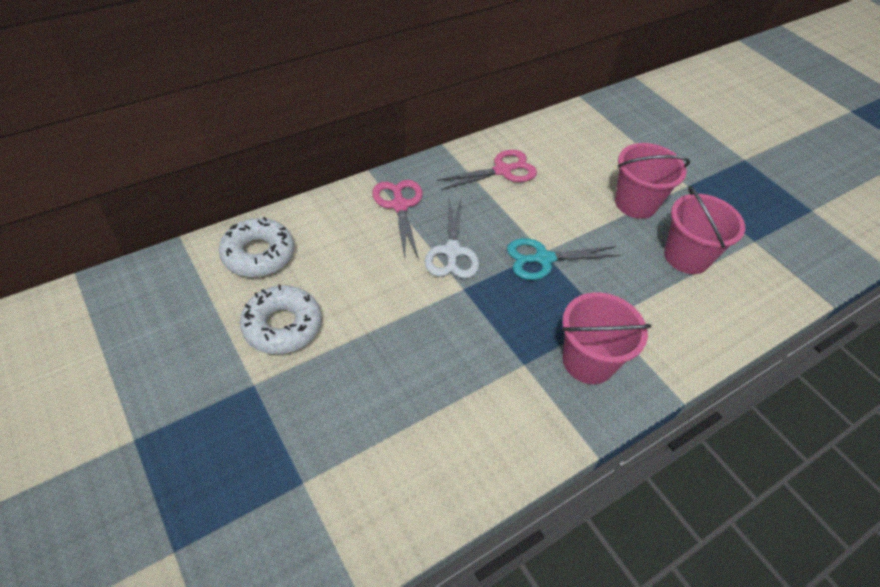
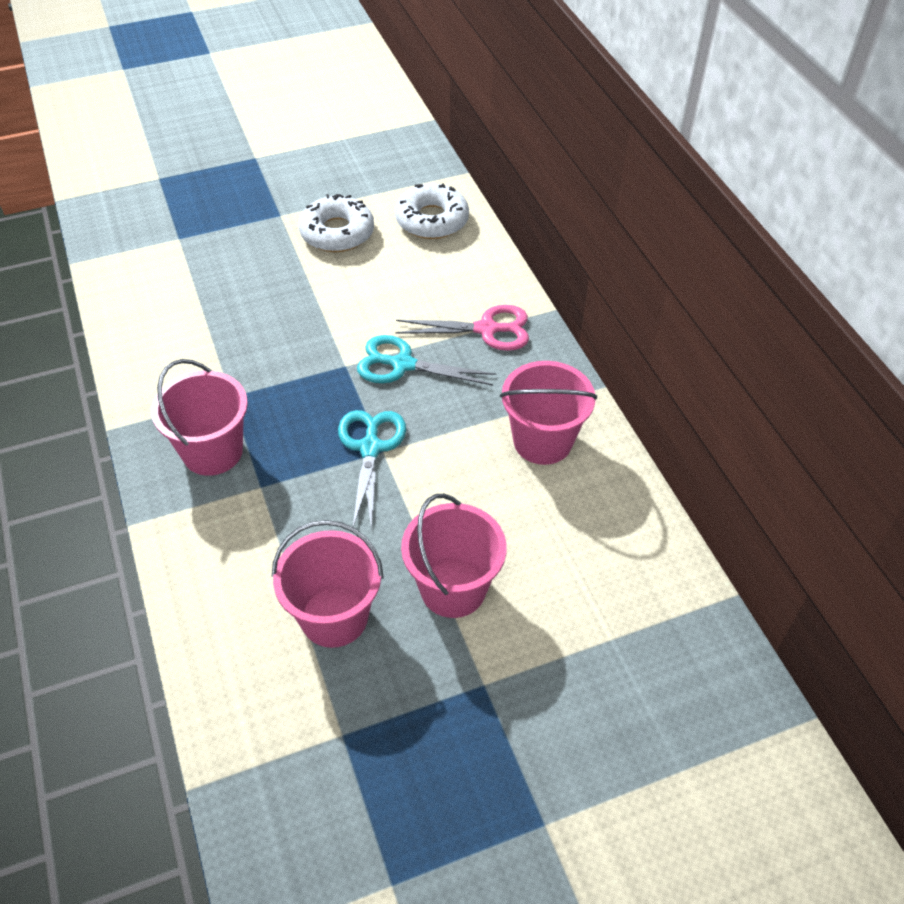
camera: 105 degrees right, 0 degrees up
(452, 251) = (402, 364): white scissors -> turquoise scissors
(502, 170) = (542, 441): pink scissors -> pink bucket

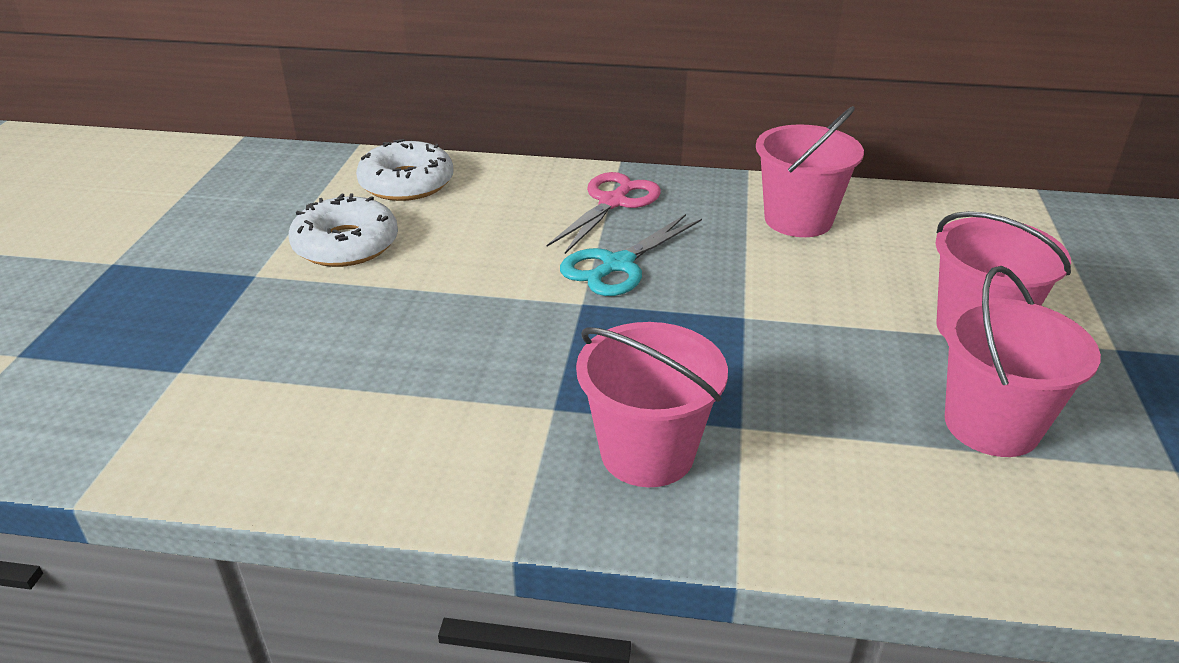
camera: 60 degrees left, 15 degrees down
(370, 448) = (733, 323): turquoise scissors -> none

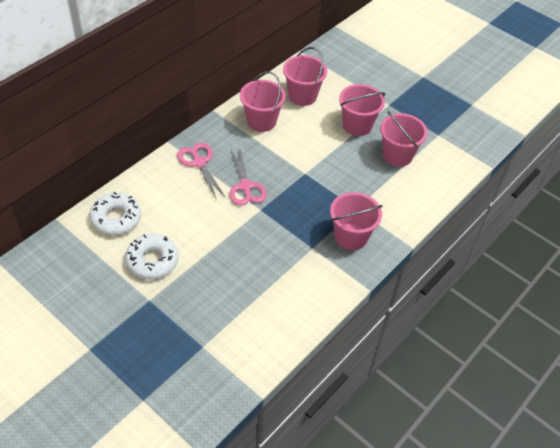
camera: 60 degrees left, 15 degrees up
(617, 265) = (245, 186): turquoise scissors -> pink scissors
(935, 235) = (302, 96): none -> pink bucket

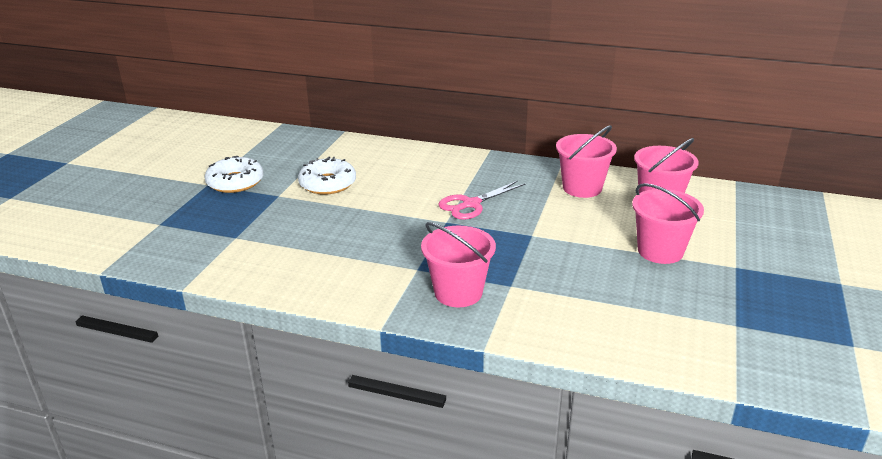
camera: 70 degrees right, 20 degrees down
(116, 218) = (366, 154): white donut -> white donut (235, 182)
(199, 163) = (478, 171): pink scissors -> none
(397, 155) = (645, 296): pink bucket -> none

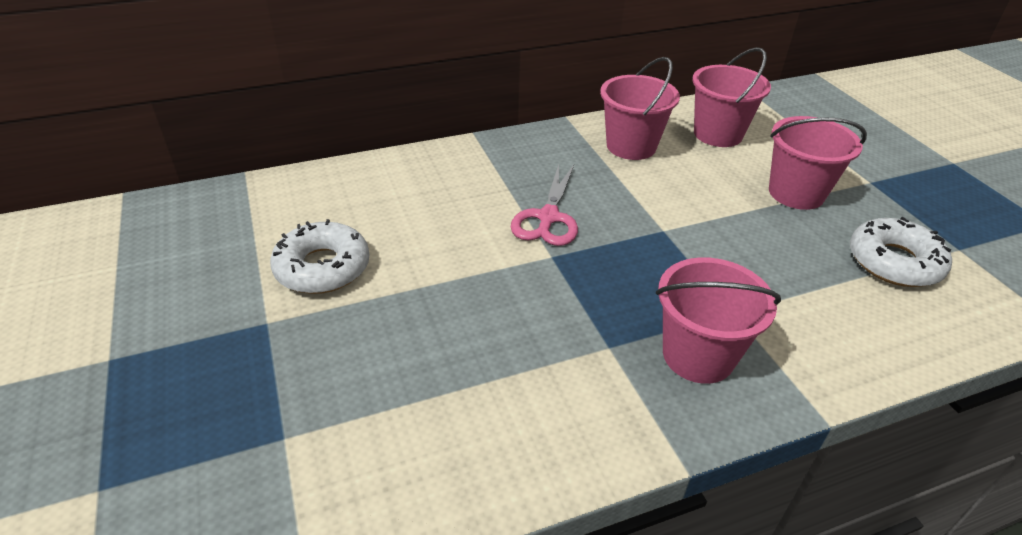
camera: 40 degrees left, 10 degrees up
(235, 182) = (160, 331): white donut -> white donut (894, 262)

